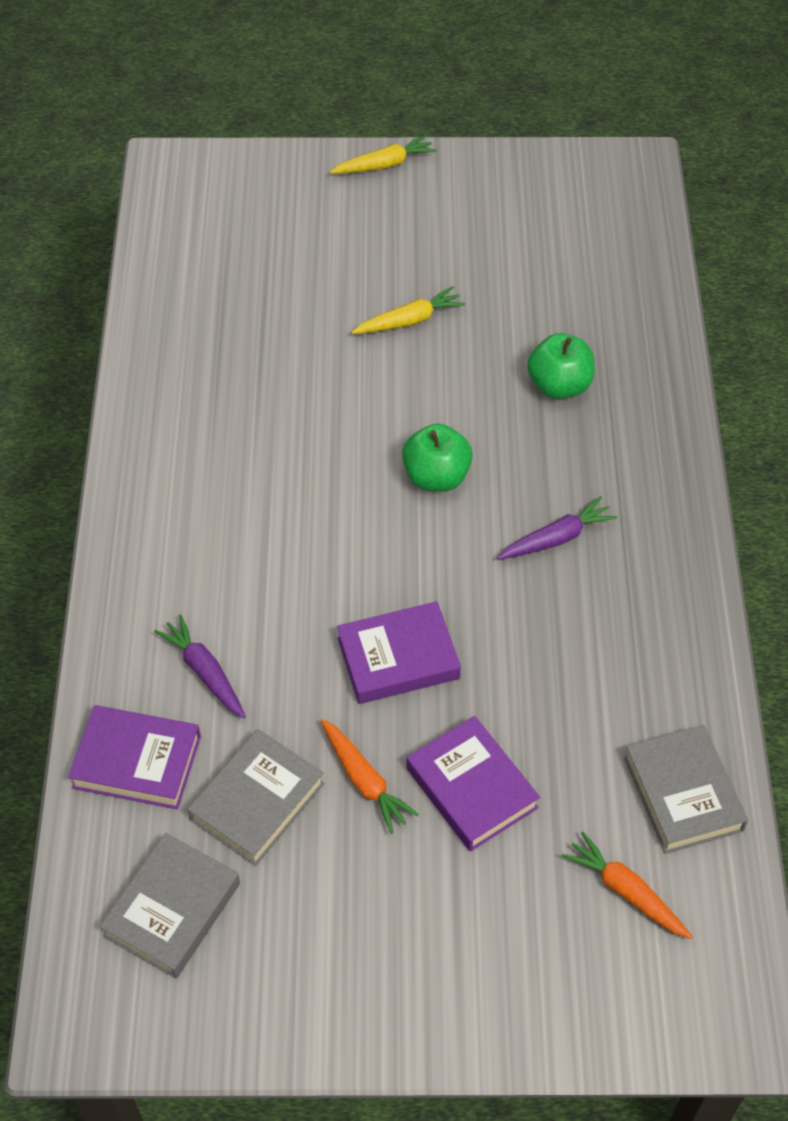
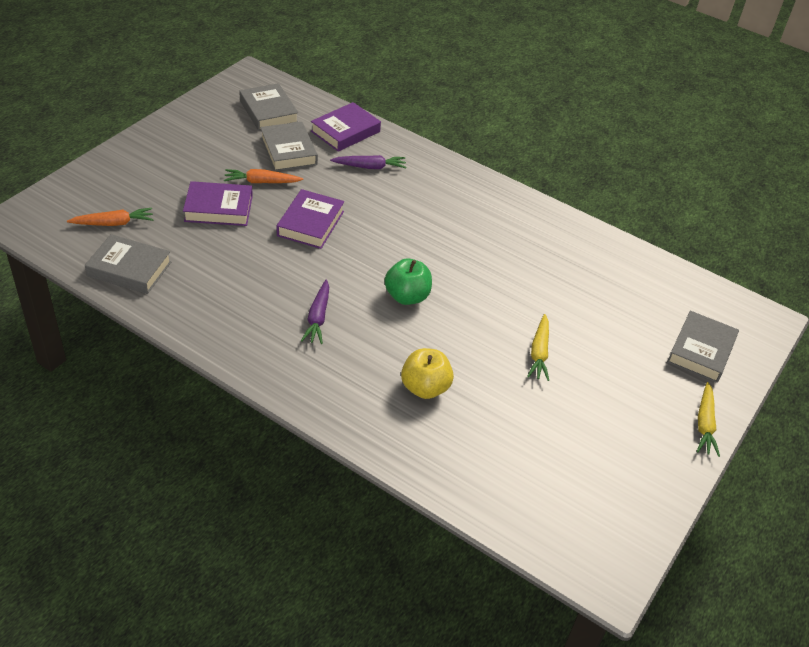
camera: 120 degrees right, 10 degrees down
(274, 200) = (701, 351): none -> grey book
(559, 385) = (425, 388): green apple -> yellow apple

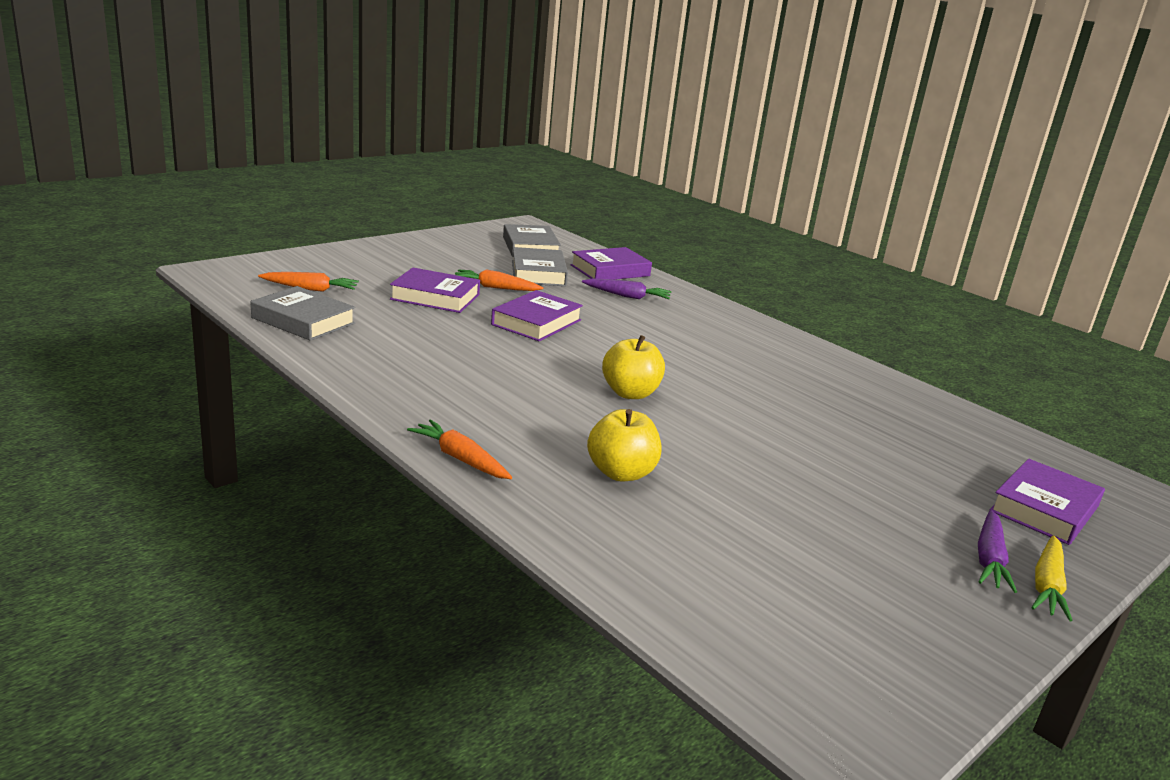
camera: 15 degrees right, 20 degrees down
(313, 402) = (460, 459): none -> orange carrot
(318, 317) = (506, 391): purple carrot -> purple carrot (989, 559)
(407, 296) = (630, 393): green apple -> yellow apple
(539, 353) = (796, 469): yellow carrot -> none
(701, 351) = (1044, 509): grey book -> purple book

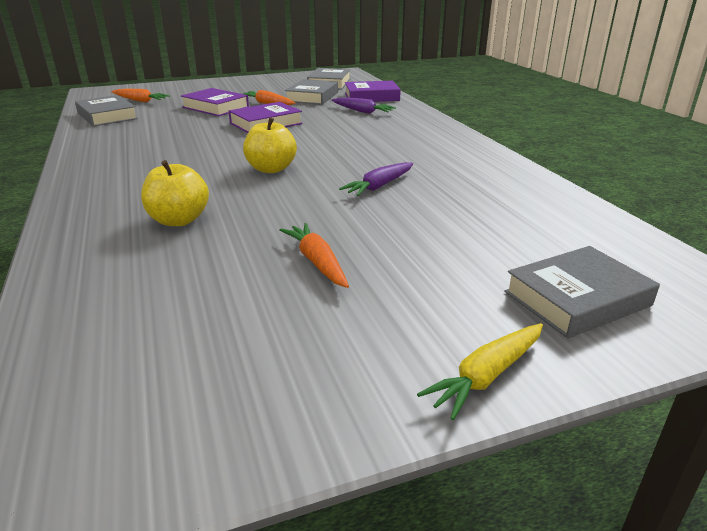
camera: 25 degrees right, 5 degrees up
(460, 459) = (73, 199): orange carrot -> orange carrot (317, 262)
(989, 559) = (446, 337): purple carrot -> purple carrot (379, 186)
(1044, 509) = (577, 299): purple book -> grey book

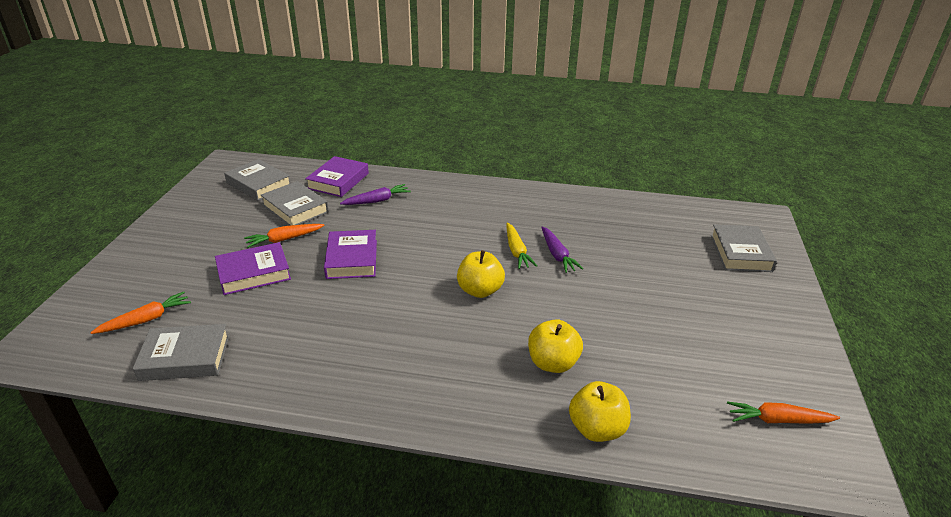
camera: 60 degrees left, 5 degrees up
(79, 262) = (597, 429): none -> yellow apple
(317, 262) = (658, 319): orange carrot -> orange carrot (778, 420)
(486, 376) = (794, 306): yellow carrot -> yellow carrot (516, 251)

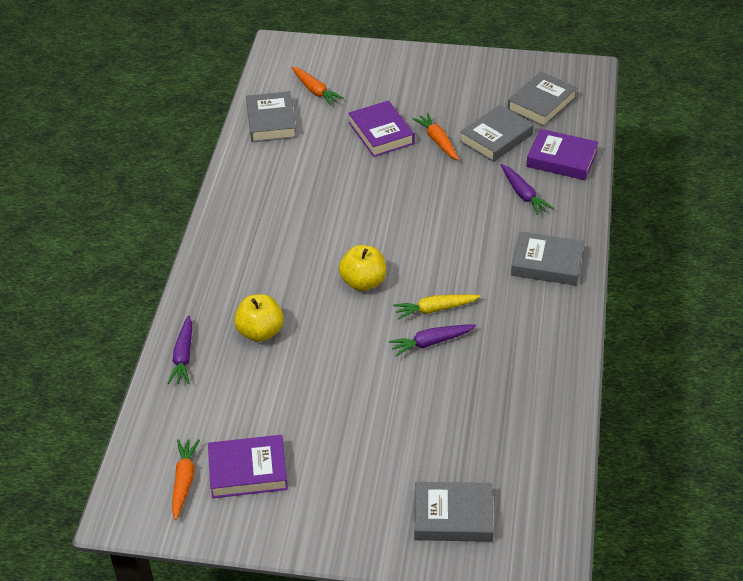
camera: 90 degrees right, 10 degrees up
(352, 259) = (409, 190): purple book -> purple book (248, 471)
(464, 196) = (547, 263): none -> grey book
(597, 429) = (183, 356): yellow apple -> purple carrot

